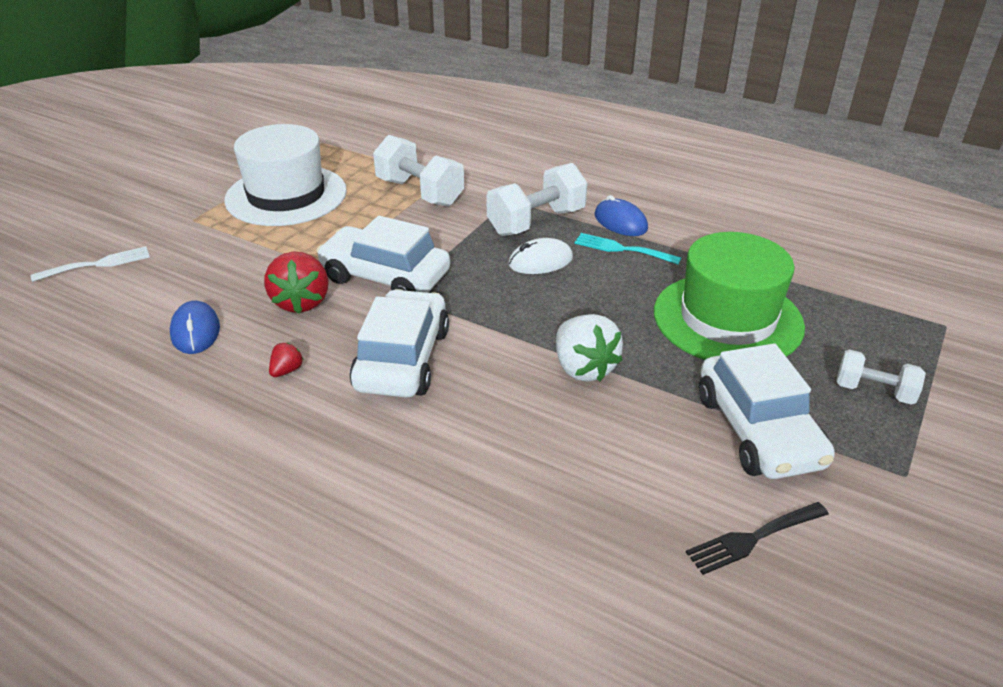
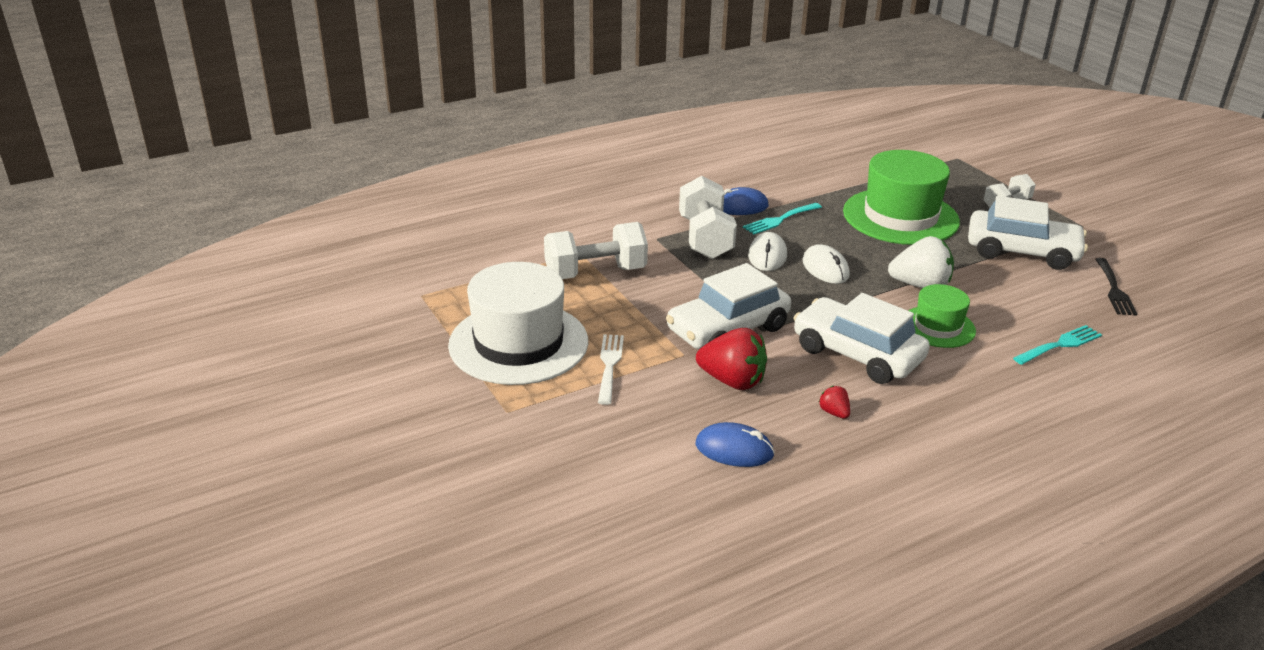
camera: 60 degrees left, 5 degrees down
(97, 264) = (543, 492): white fork -> white fork (609, 365)
(504, 400) = (938, 327): none -> green hat
(552, 299) = (825, 268): none -> white mouse
(552, 508) = (1060, 345): none -> turquoise fork

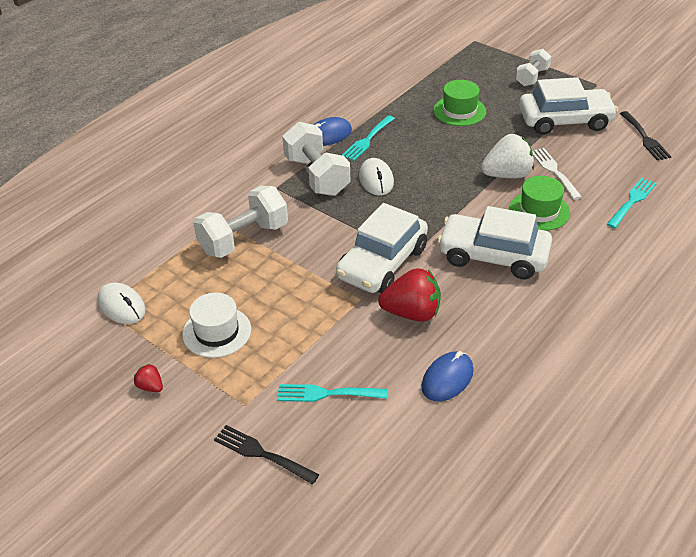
camera: 20 degrees left, 10 degrees up
(496, 457) = (261, 454): none -> black fork
(518, 343) = (217, 332): white hat -> white hat, size x0.54
(595, 426) = (326, 394): none -> turquoise fork
(609, 365) = (305, 329): white fork -> white fork (554, 171)
(734, 450) = (447, 379): blue mouse -> blue mouse turned 45 degrees counterclockwise
(825, 268) = (428, 179): white mouse -> white mouse (122, 306)
(834, 413) = (504, 318): red strawberry -> red strawberry (150, 387)
(900, 217) = (459, 111): green hat -> green hat, size x0.54

